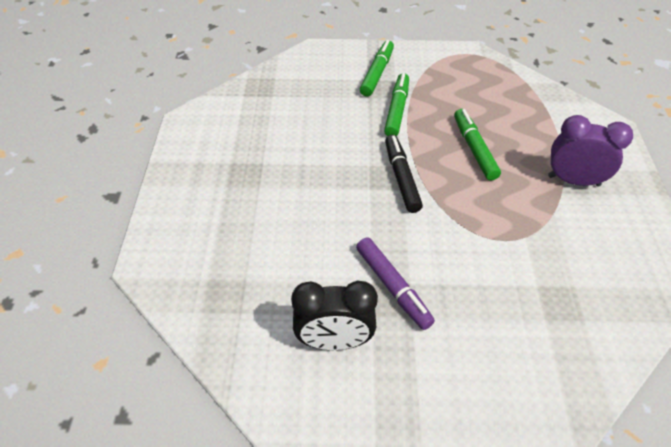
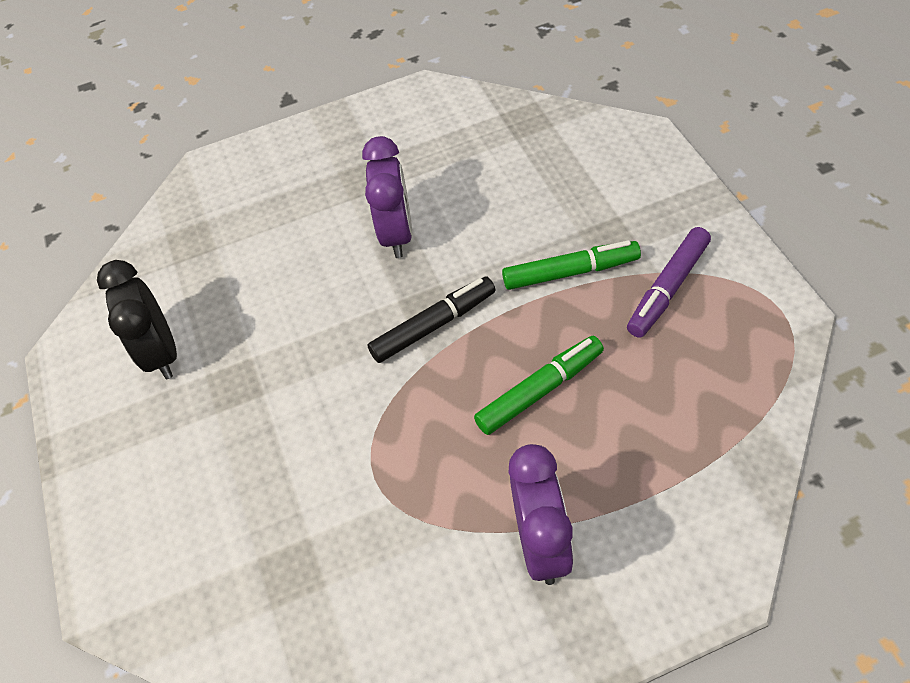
camera: 75 degrees right, 5 degrees up
(311, 172) = (397, 234): none -> purple clock
(377, 73) = (640, 220): green marker -> none
(392, 287) = (250, 379): purple marker -> purple marker (667, 288)

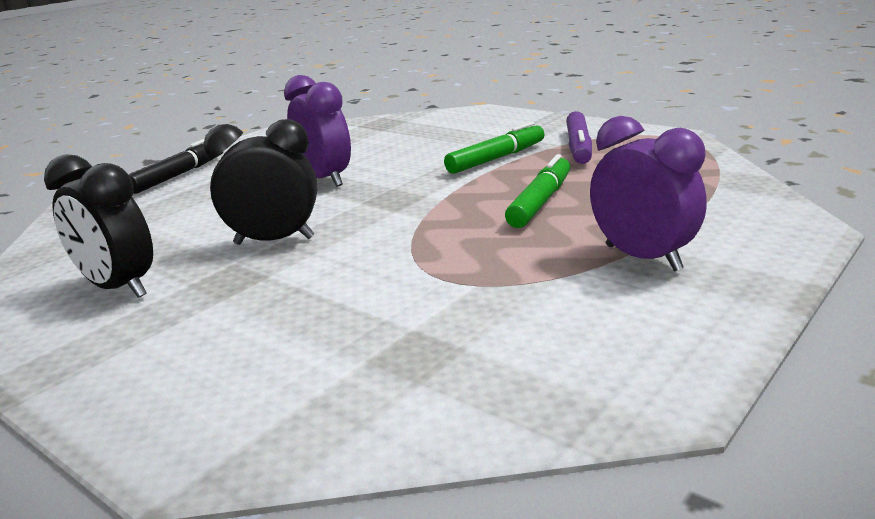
camera: 35 degrees left, 30 degrees down
(295, 337) = (274, 241): none -> black clock
(434, 326) = (409, 203): black marker -> black marker (179, 175)

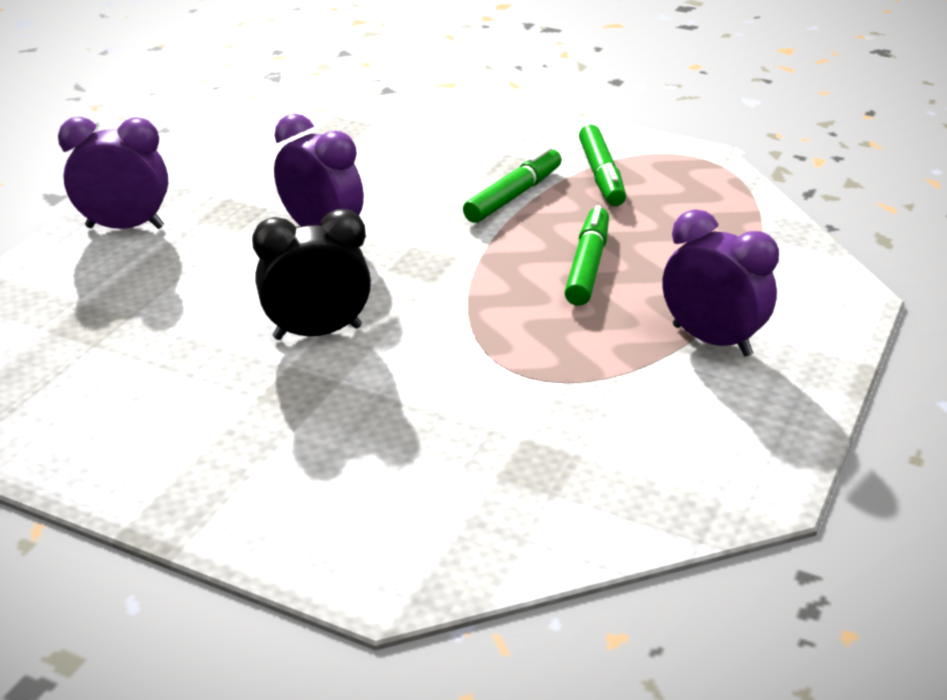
camera: 15 degrees left, 10 degrees up
(118, 288) = (179, 407): black clock -> none
(179, 175) = (125, 227): black marker -> purple clock
(578, 147) = (601, 175): purple marker -> green marker

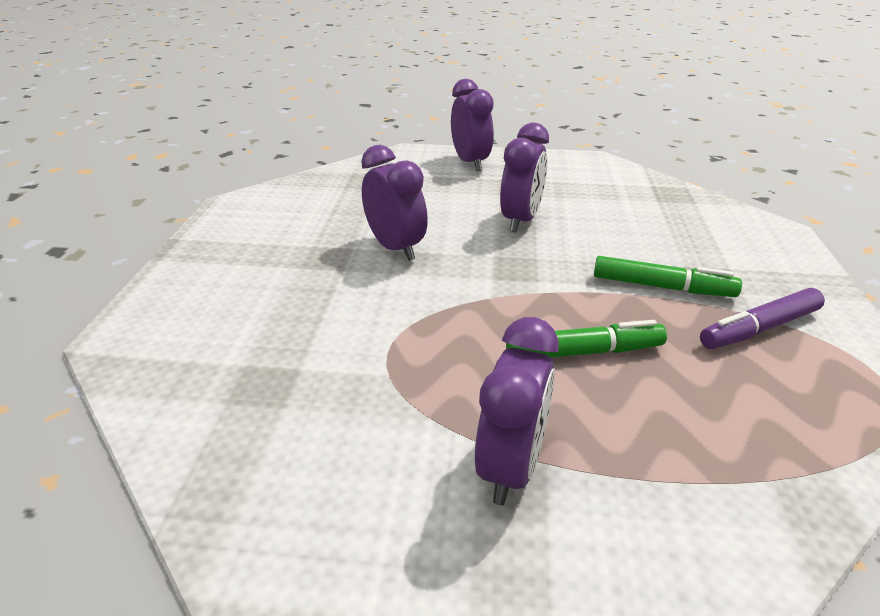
camera: 70 degrees right, 0 degrees up
(317, 332) = (395, 248): black clock -> purple clock
(601, 175) = (759, 328): green marker -> purple marker

